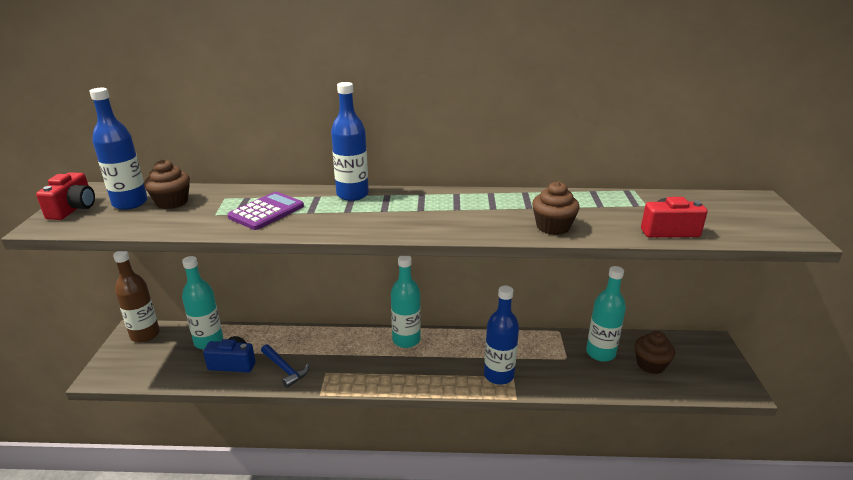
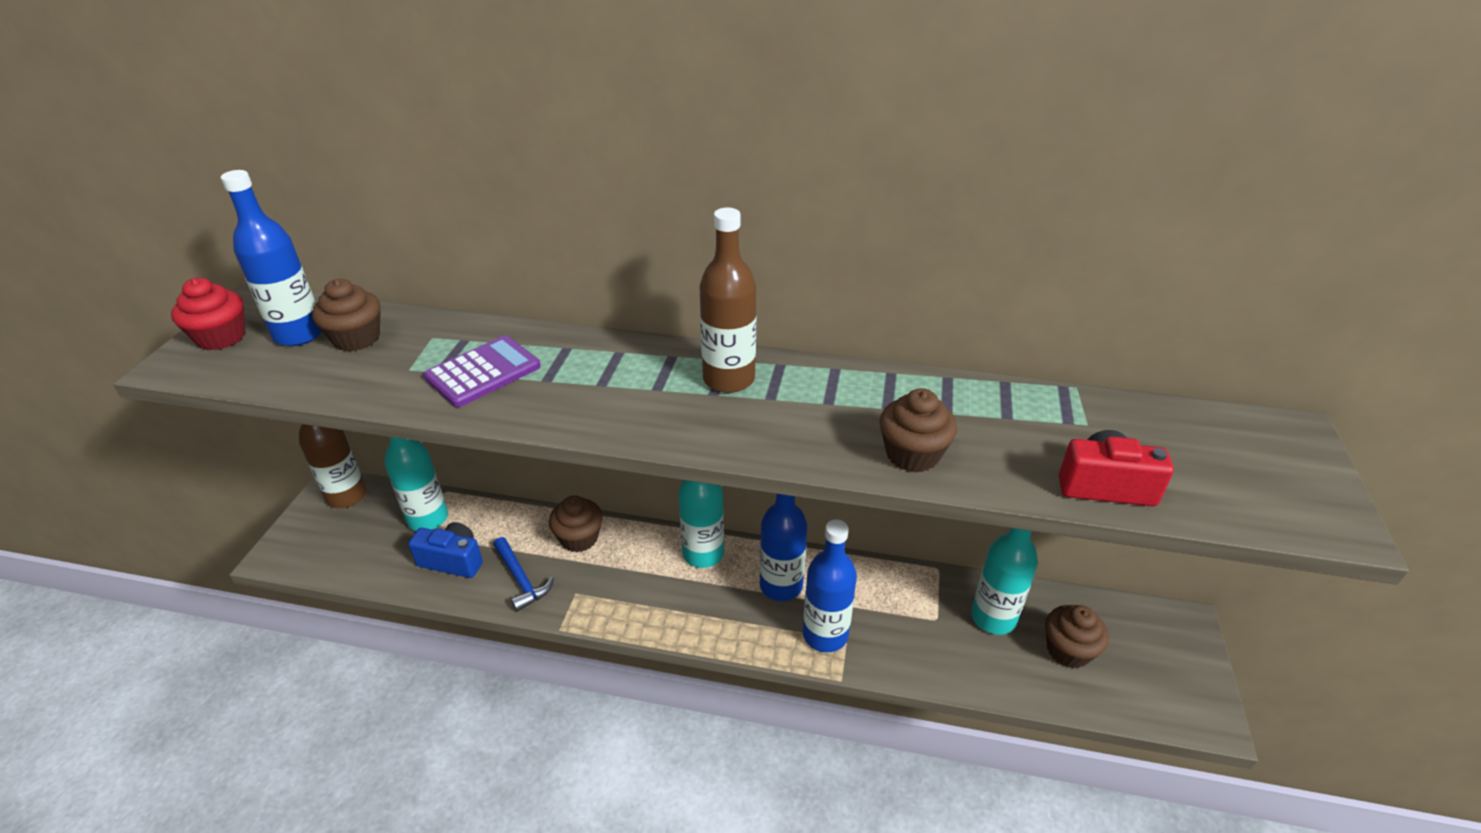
camera: 10 degrees right, 10 degrees up
(73, 209) = (221, 337): red camera -> red cupcake
(319, 341) = (579, 538): none -> brown cupcake
(352, 194) = (619, 350): blue bottle -> blue bottle (781, 586)
(427, 202) = (728, 379): none -> brown bottle

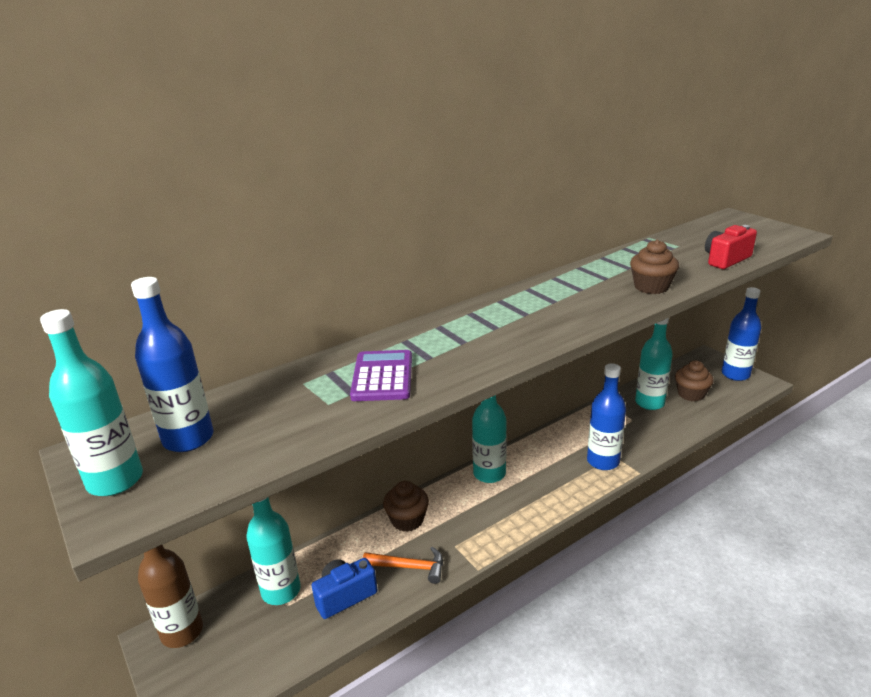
camera: 45 degrees left, 10 degrees down
(221, 337) = (115, 480): red cupcake -> turquoise bottle
(356, 338) = (245, 414): brown cupcake -> none
(521, 579) = (409, 567): blue hammer -> orange hammer
(728, 379) = (519, 306): brown bottle -> none
(781, 586) = (550, 458): blue bottle -> blue bottle (735, 374)

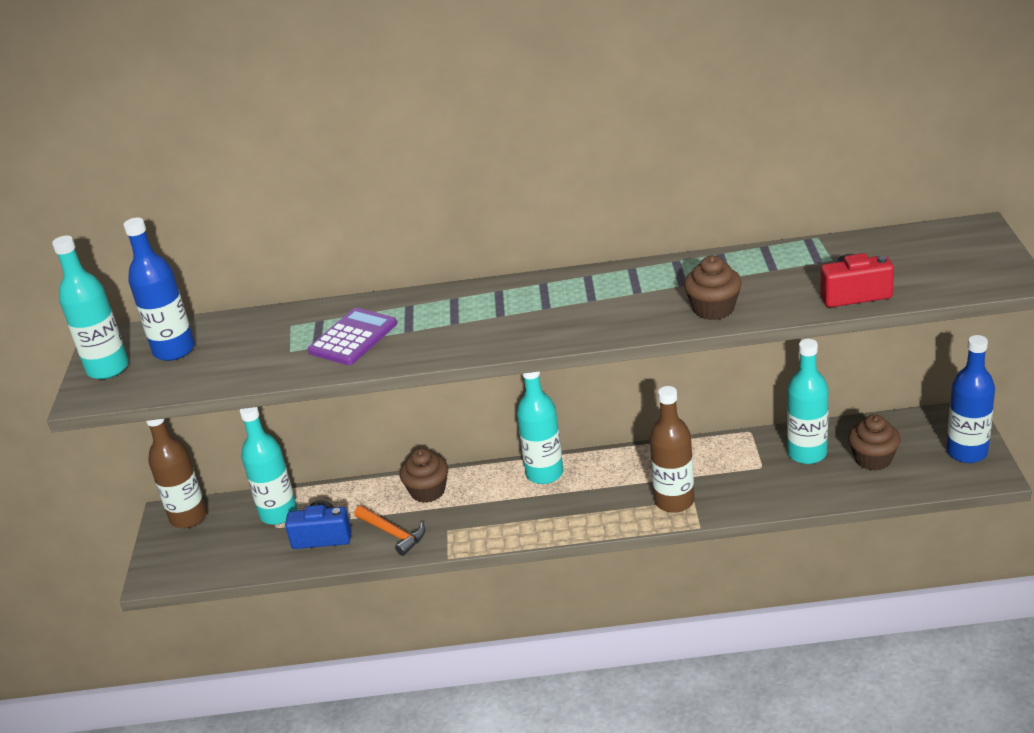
camera: 35 degrees right, 5 degrees up
(603, 461) = (674, 501): blue bottle -> brown bottle

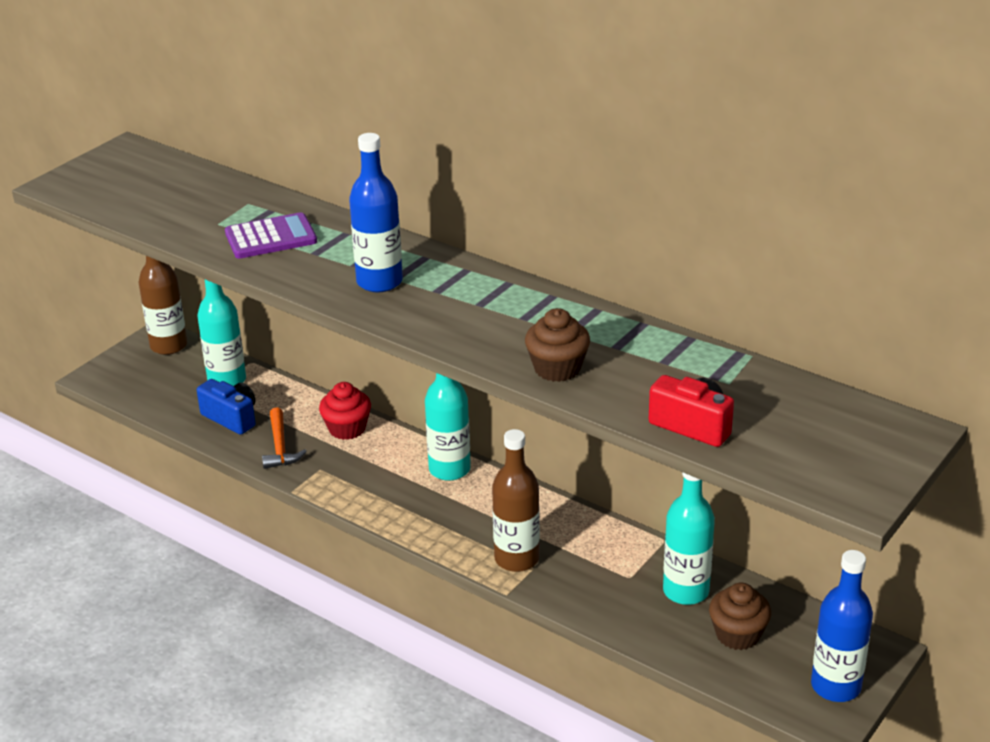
camera: 35 degrees right, 0 degrees up
(108, 368) = (96, 171): turquoise bottle -> none
(174, 350) = (151, 180): blue bottle -> blue bottle (379, 282)
(428, 491) = (347, 428): brown cupcake -> red cupcake

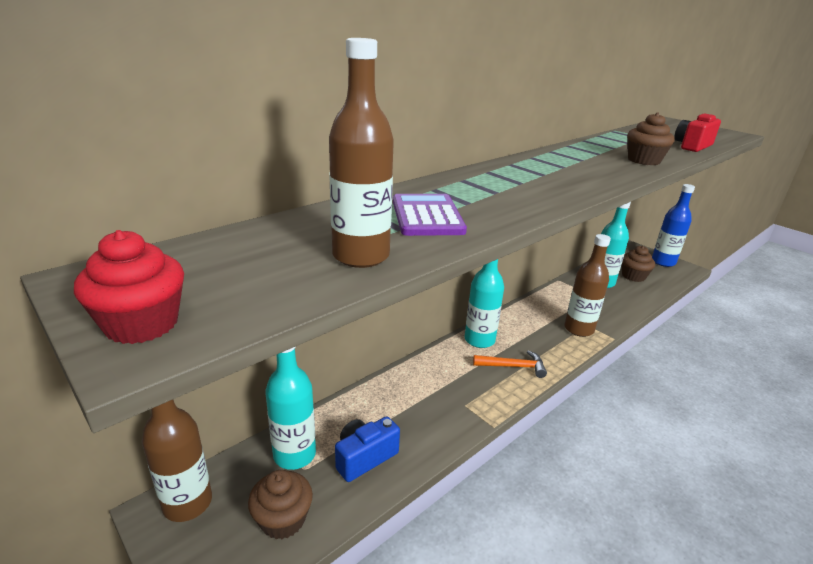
camera: 80 degrees left, 5 degrees down
(160, 392) = (283, 519): none -> brown cupcake
(181, 222) = (361, 256): none -> brown bottle
(280, 447) = (425, 426): orange hammer -> orange hammer (513, 366)
(347, 428) = (412, 382): red cupcake -> red cupcake (142, 324)
(379, 282) = (526, 187): blue bottle -> none

